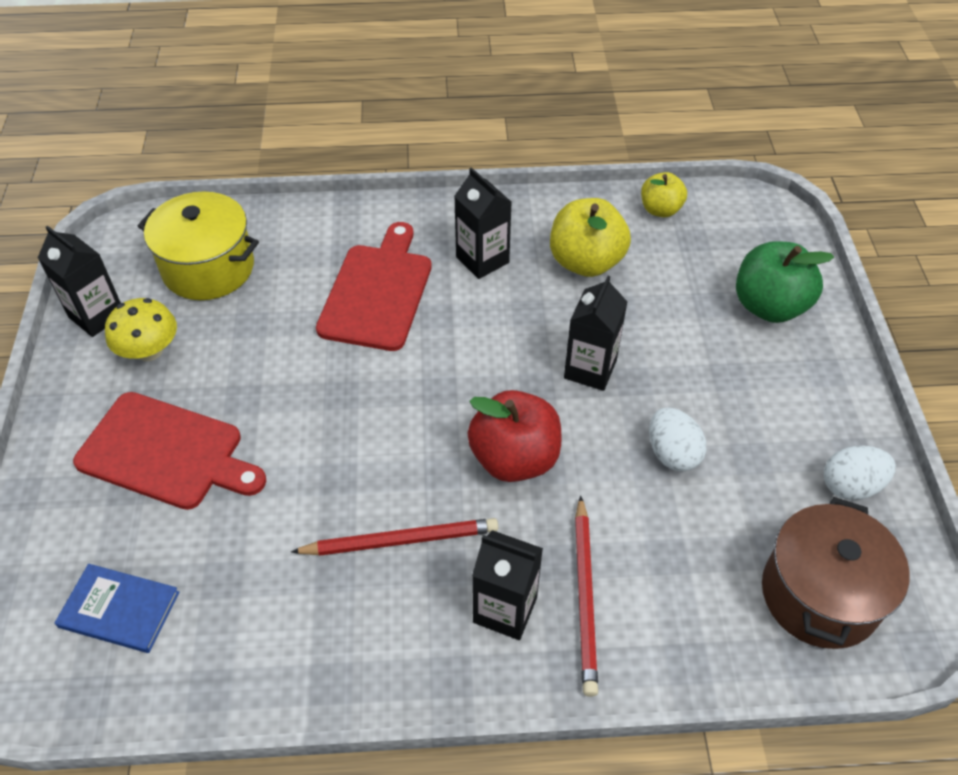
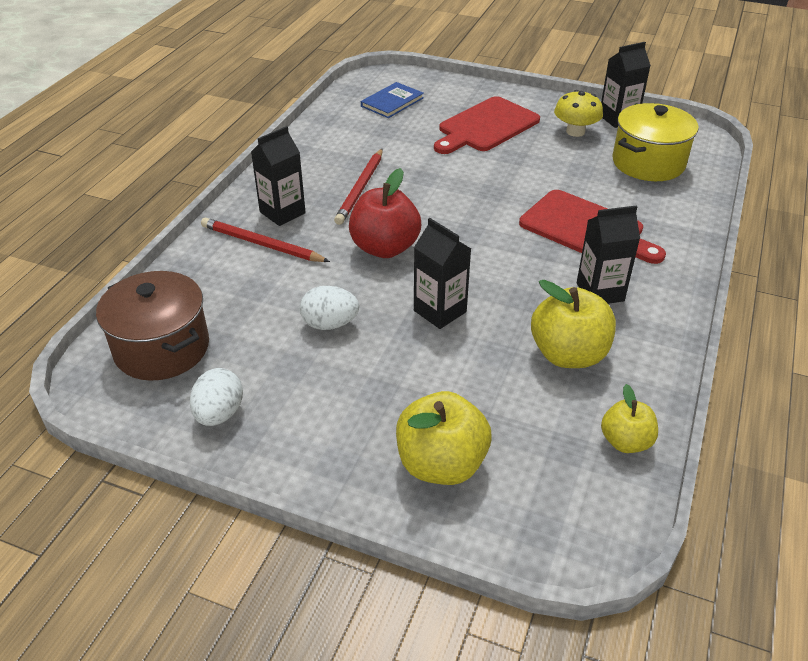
camera: 115 degrees right, 10 degrees down
(769, 306) = (441, 464): green apple -> yellow apple

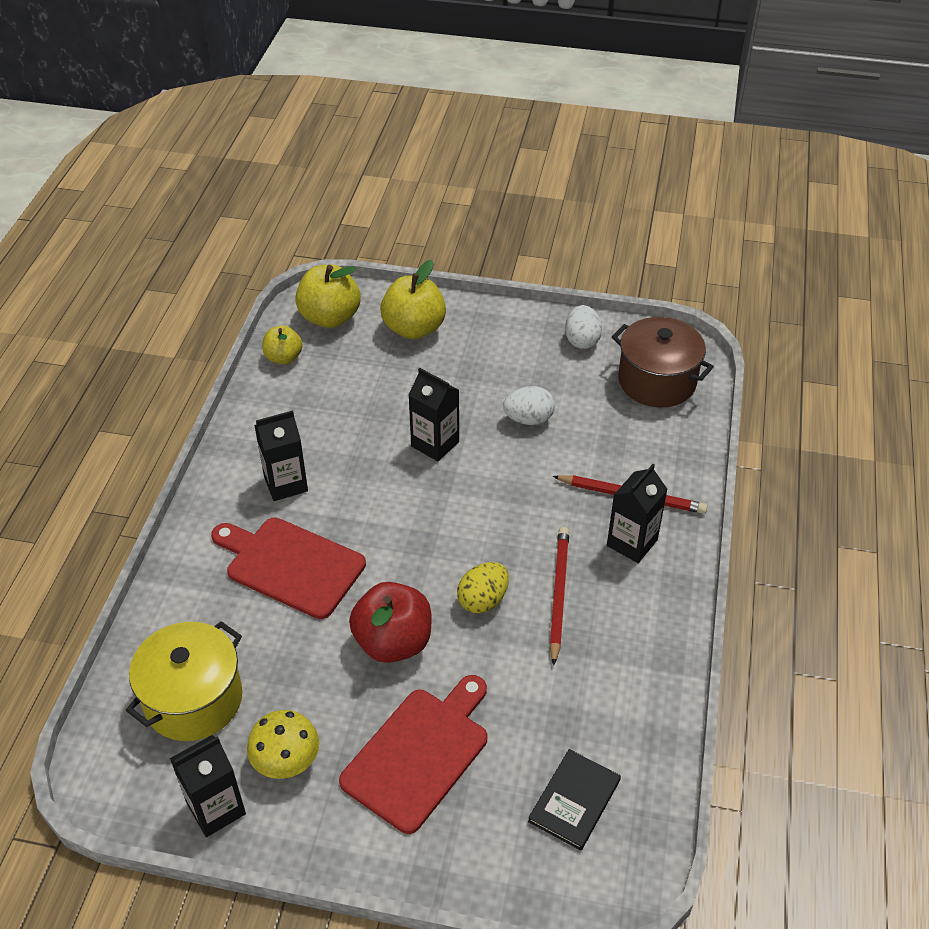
camera: 170 degrees right, 5 degrees up
(385, 248) = (504, 509): red apple -> red apple (393, 642)
(392, 102) = (574, 800): blue book -> black book
(423, 191) = (483, 600): none -> yellow egg
(568, 354) = (320, 418): yellow apple -> yellow apple (330, 317)

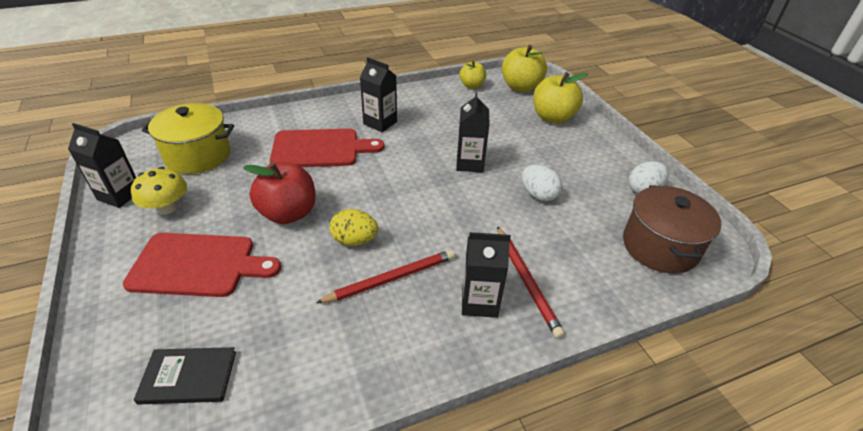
camera: 55 degrees right, 5 degrees down
(290, 565) = (320, 149): red cutting board -> red cutting board turned 90 degrees clockwise

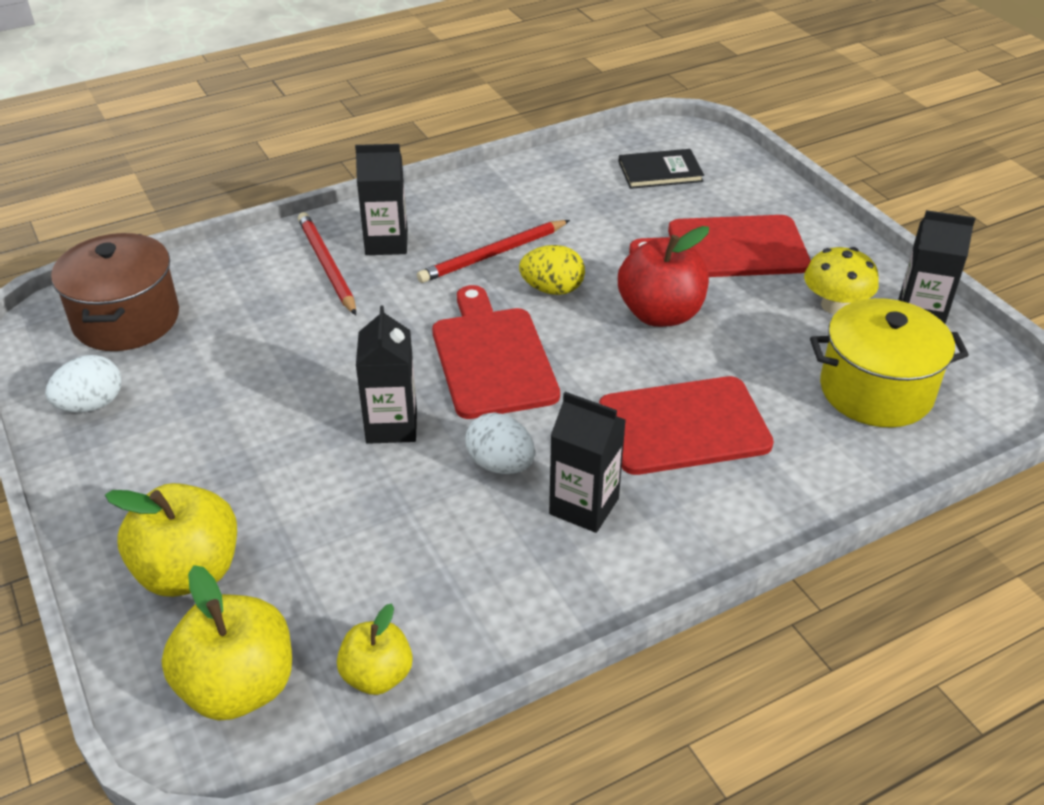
camera: 175 degrees right, 0 degrees up
(408, 195) = (492, 357): none -> red cutting board
(538, 195) = (279, 378): white egg -> white egg (500, 465)

